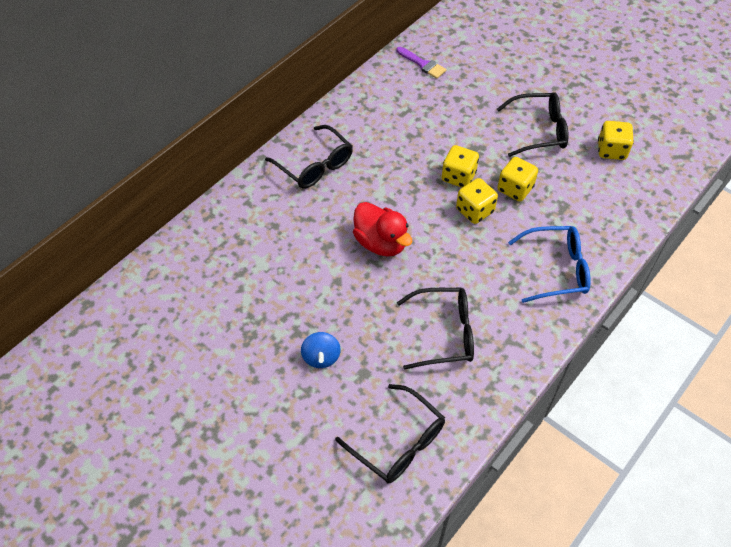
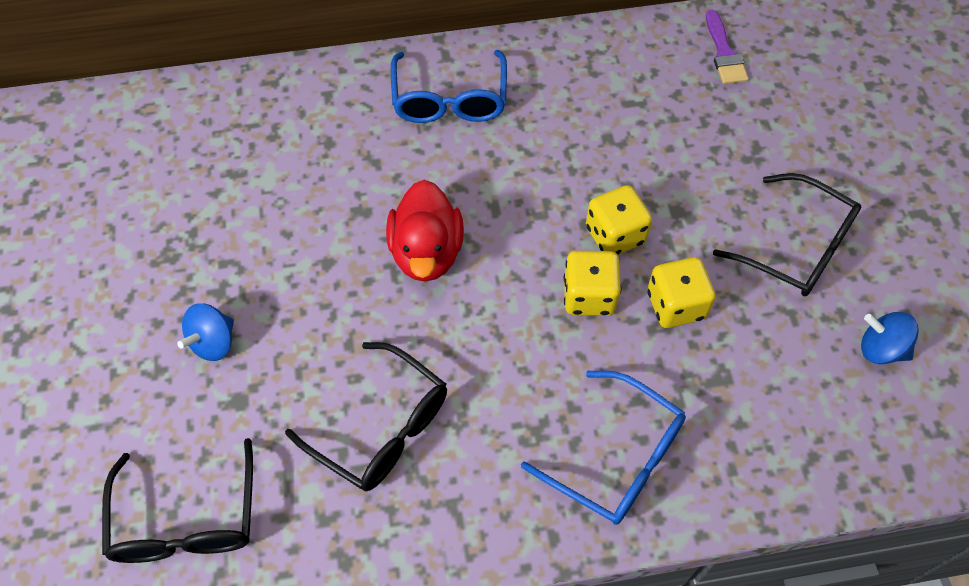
camera: 40 degrees right, 5 degrees up
(315, 165) = (449, 100): black glasses -> blue glasses
(611, 150) = (880, 349): yellow dice -> blue spinning top

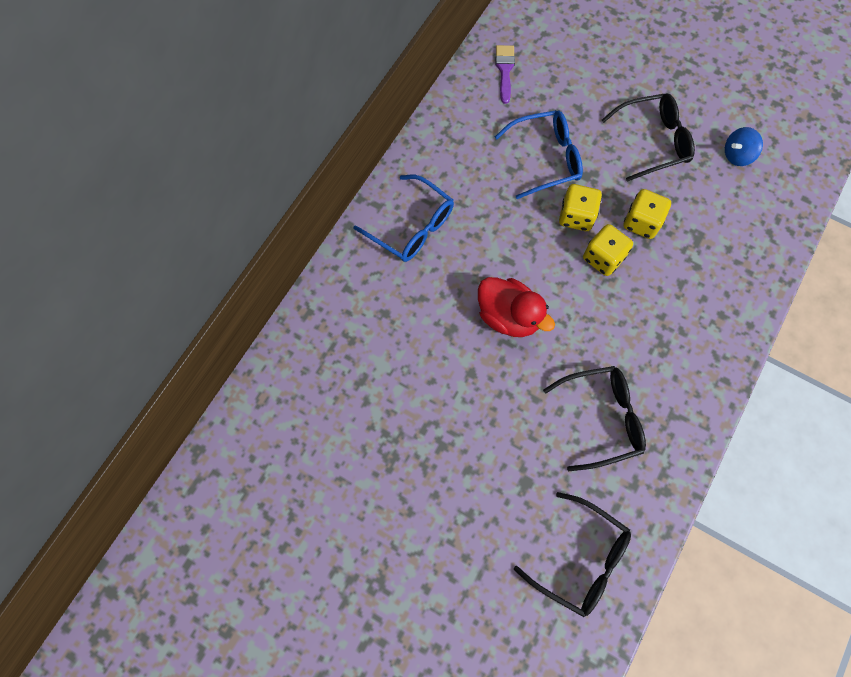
camera: 50 degrees left, 10 degrees up
(213, 342) = (475, 471): blue spinning top -> none
(617, 458) = (705, 318): blue glasses -> blue glasses (546, 158)
(724, 53) = (505, 70): purple brush -> purple brush turned 120 degrees counterclockwise

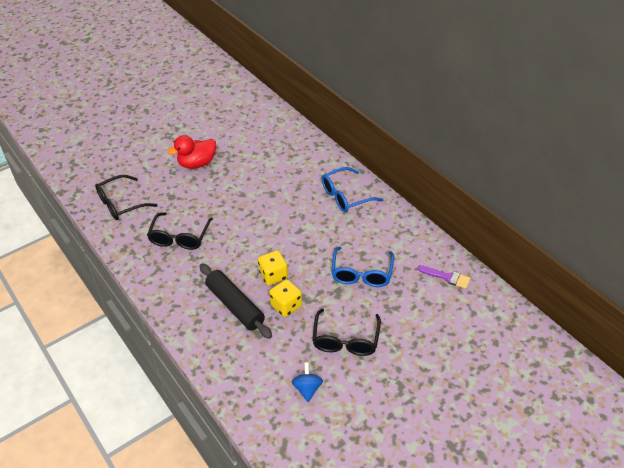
camera: 115 degrees right, 25 degrees down
(508, 316) = (264, 219): red duck -> red duck (197, 164)
(576, 216) = (310, 273): yellow dice -> none
(675, 282) = (235, 306): none -> black rolling pin

